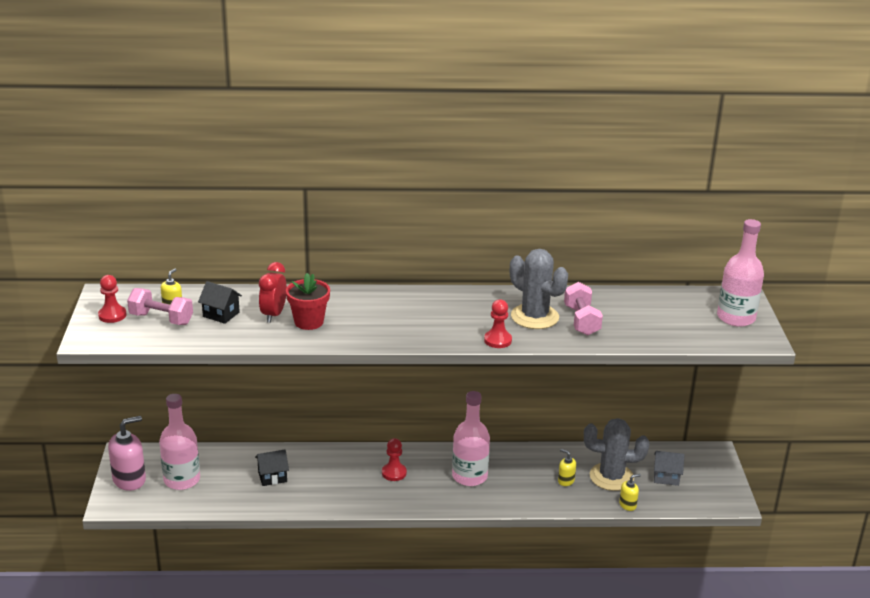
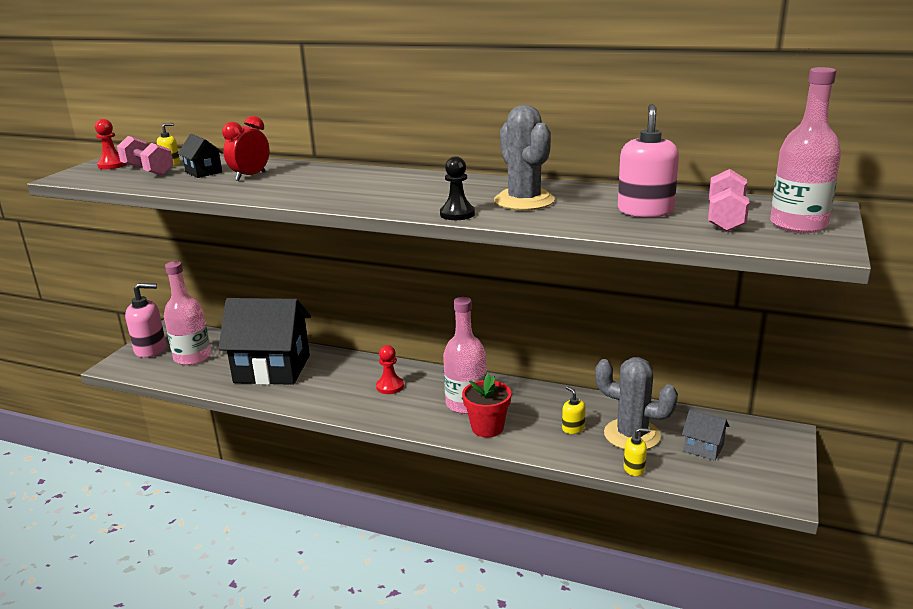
camera: 25 degrees right, 5 degrees down
(272, 477) = (272, 369): black house -> black house, size x2.36
(309, 322) = (276, 183): red flower pot -> red flower pot (487, 428)
(497, 340) = (457, 214): red pawn -> black pawn
(581, 321) = (579, 209): pink dumbbell -> pink dumbbell (726, 218)
(629, 316) = (645, 211): none -> pink soap dispenser

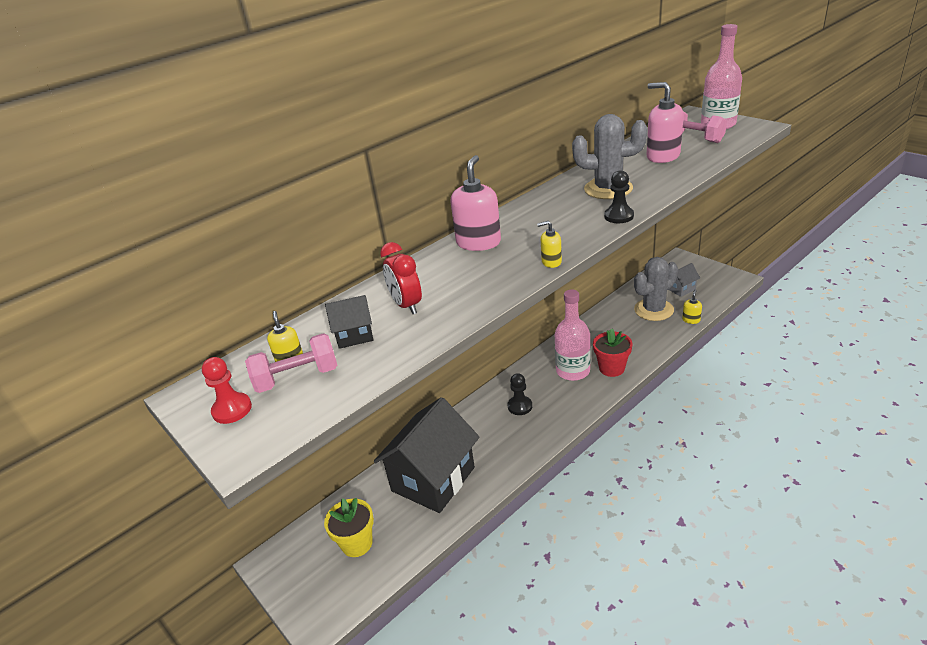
camera: 60 degrees left, 10 degrees up
(151, 349) = (305, 583): pink soap dispenser -> pink soap dispenser (478, 242)
(192, 357) = (357, 543): pink bottle -> yellow flower pot
(390, 386) = (520, 406): red pawn -> black pawn
(573, 428) = (633, 331): yellow soap dispenser -> yellow soap dispenser (551, 262)

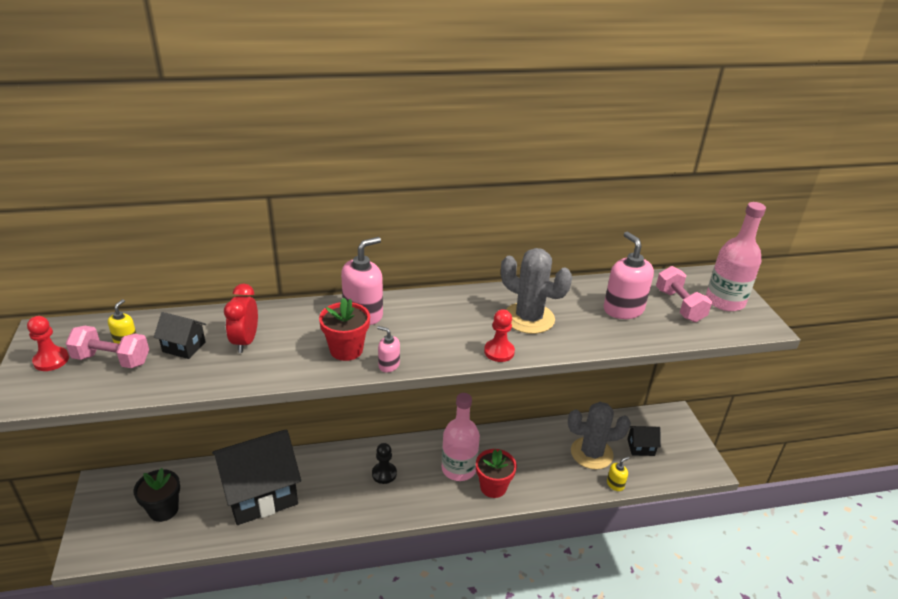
camera: 25 degrees right, 0 degrees up
(357, 543) = (163, 510): yellow flower pot -> black flower pot
(502, 269) = (346, 350): none -> red flower pot
(551, 262) = (389, 365): yellow soap dispenser -> pink soap dispenser
(619, 216) = (499, 352): black pawn -> red pawn
(681, 289) = (641, 447): grey house -> black house

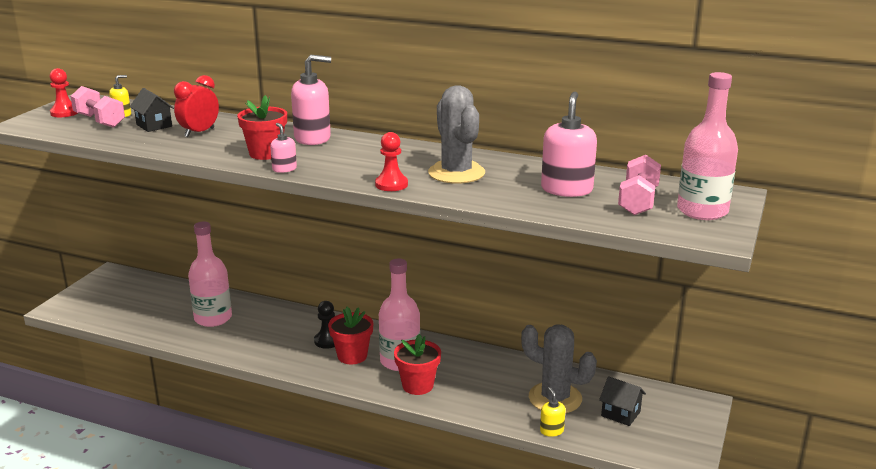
camera: 35 degrees right, 10 degrees down
(163, 510) = (134, 303): black flower pot -> none
(260, 494) = (213, 318): black house -> pink bottle
(418, 480) = (352, 356): none -> red flower pot
(615, 484) = (551, 430): yellow soap dispenser -> yellow soap dispenser turned 105 degrees counterclockwise

